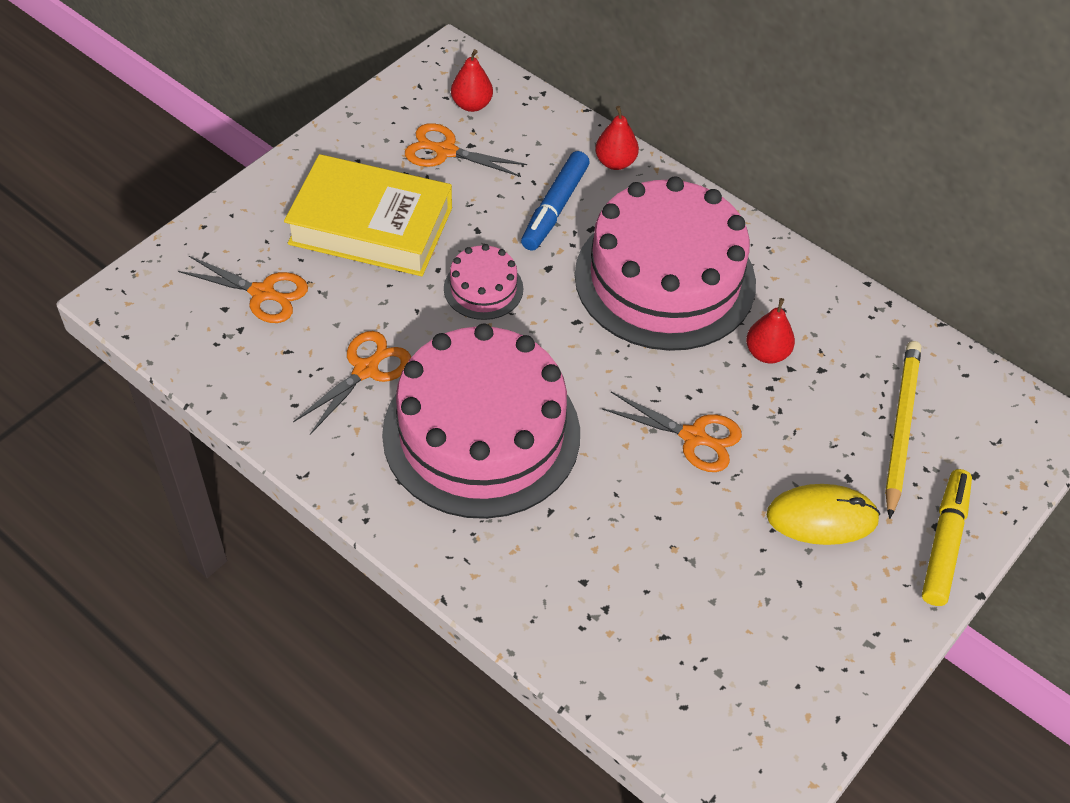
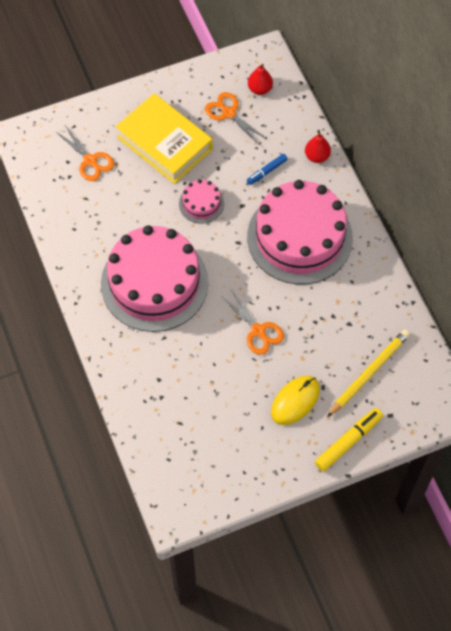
camera: 30 degrees right, 10 degrees up
(366, 370) = (117, 224): orange scissors -> none
(555, 208) = (267, 171): blue marker -> blue marker, size x0.62
(767, 353) = (326, 302): red pear -> none
(822, 517) = (295, 401): yellow mouse -> yellow mouse turned 75 degrees counterclockwise

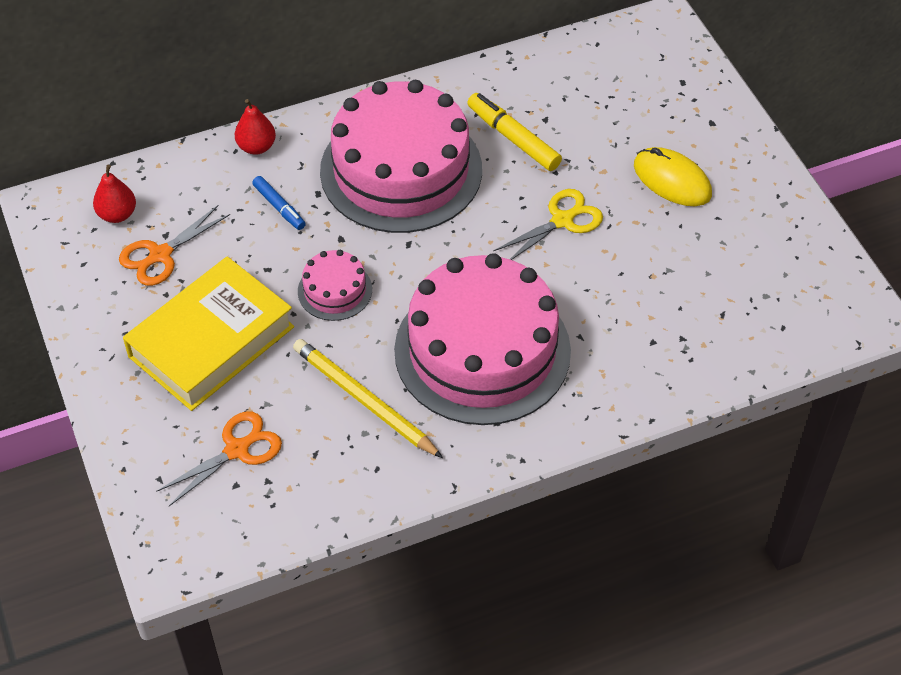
camera: 90 degrees left, 10 degrees down
(258, 331) = (562, 220): orange scissors -> yellow scissors
(348, 441) = (727, 125): yellow marker -> yellow marker (513, 138)
(369, 373) = (622, 101): yellow pencil -> yellow pencil (365, 400)

